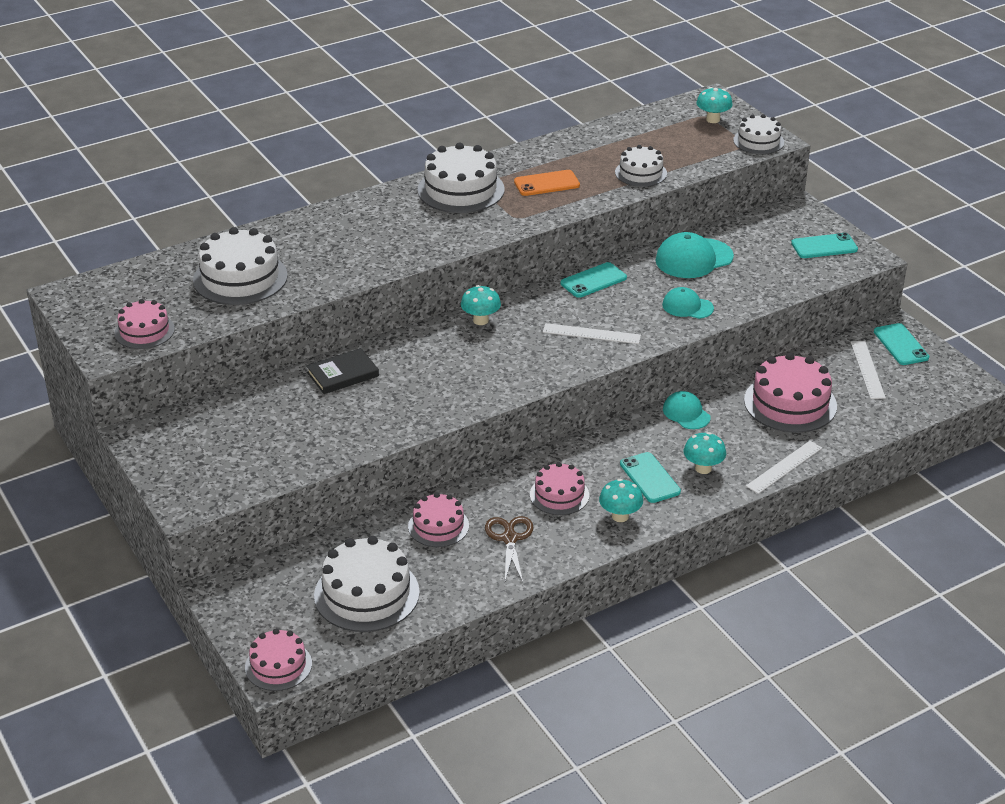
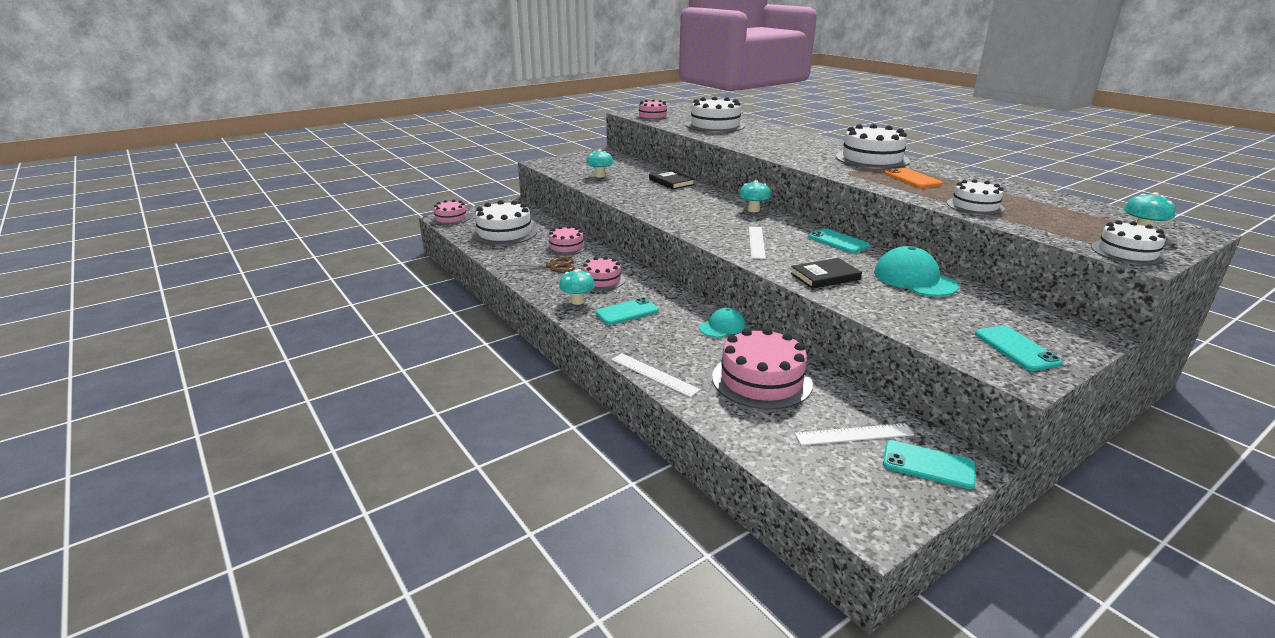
camera: 85 degrees right, 10 degrees down
(687, 306) = (825, 276): turquoise cap -> black book
(703, 468) = (644, 334): turquoise mushroom -> turquoise mushroom (600, 176)
(901, 345) = (928, 465): turquoise phone -> turquoise phone turned 45 degrees clockwise

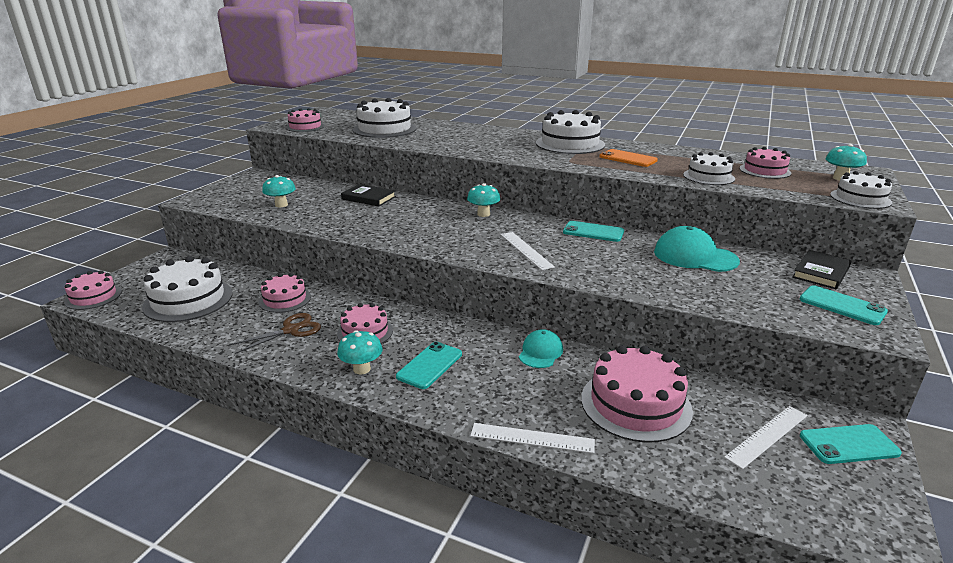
camera: 30 degrees left, 0 degrees up
(825, 276) = (626, 273): black book -> black book (821, 272)
(1054, 211) = (765, 171): none -> pink cake

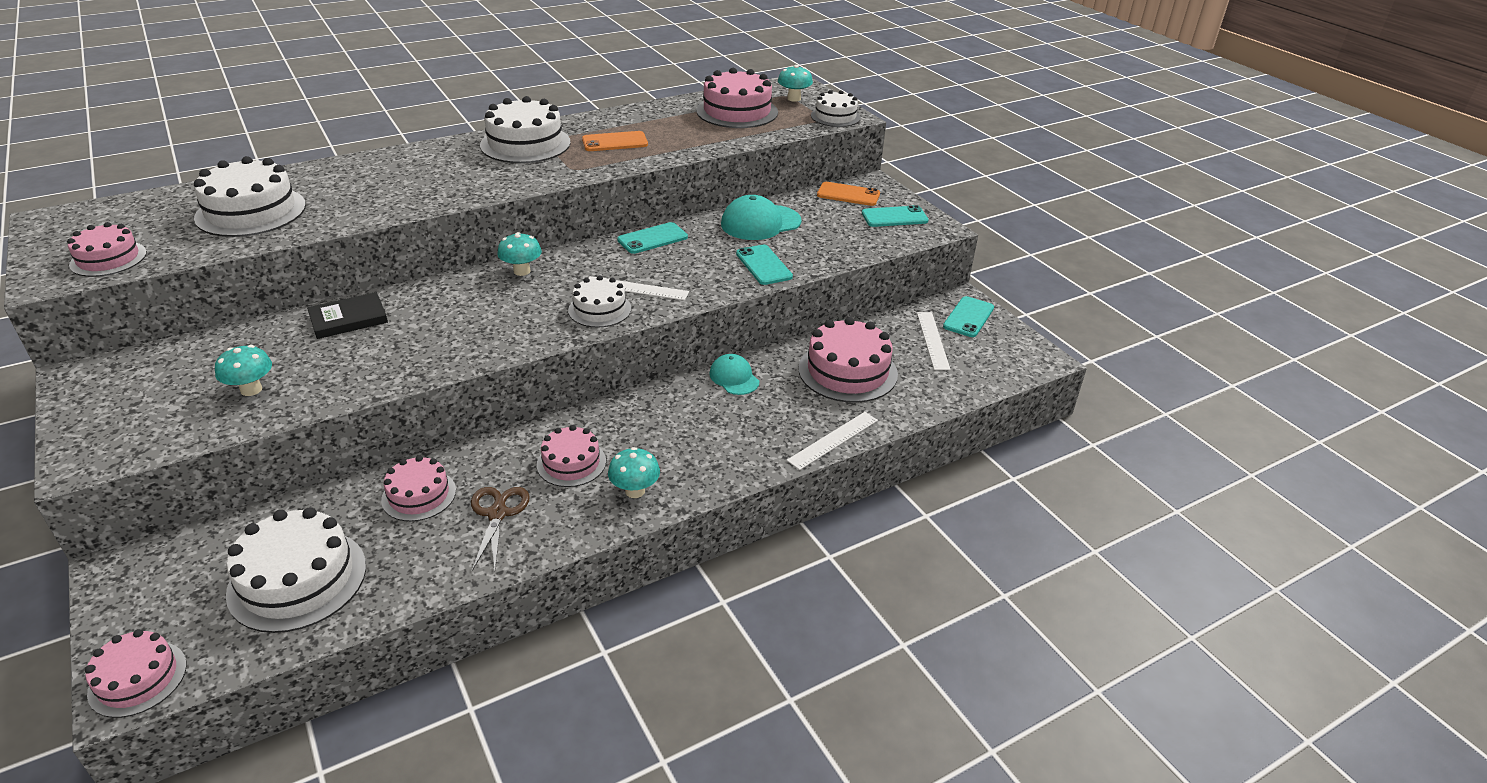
camera: 55 degrees left, 10 degrees up
(430, 365) = (679, 447): turquoise phone -> turquoise phone (763, 265)
(708, 177) = (712, 137): white cake -> white cake (599, 309)
(765, 171) = (737, 111): pink cake -> pink cake, size x1.65
(821, 272) = (848, 194): black book -> orange phone

